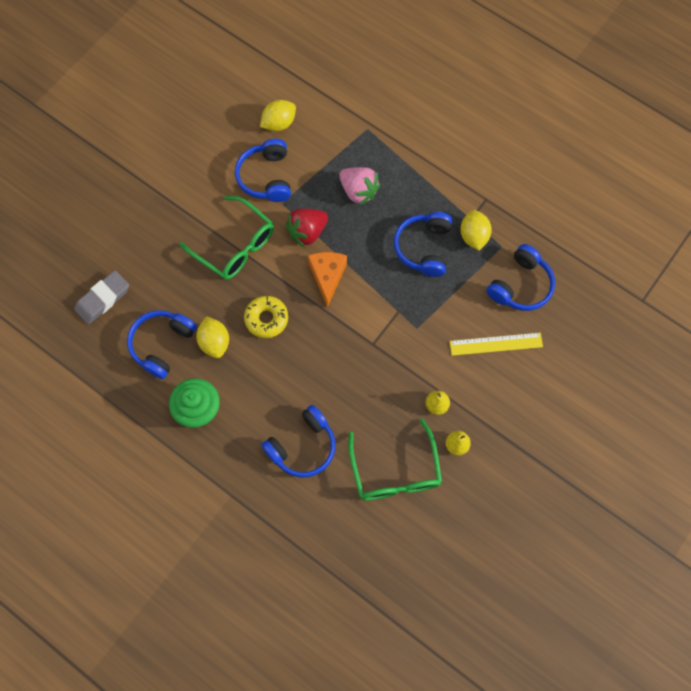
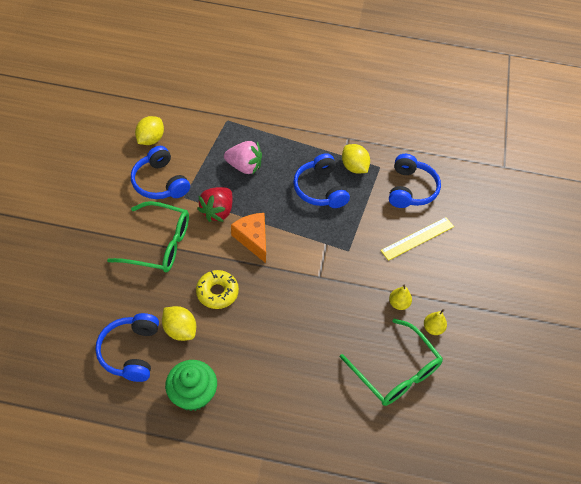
camera: 30 degrees left, 15 degrees down
(103, 299) = (54, 334): grey eraser -> none
(302, 446) = (305, 385): blue headphones -> none

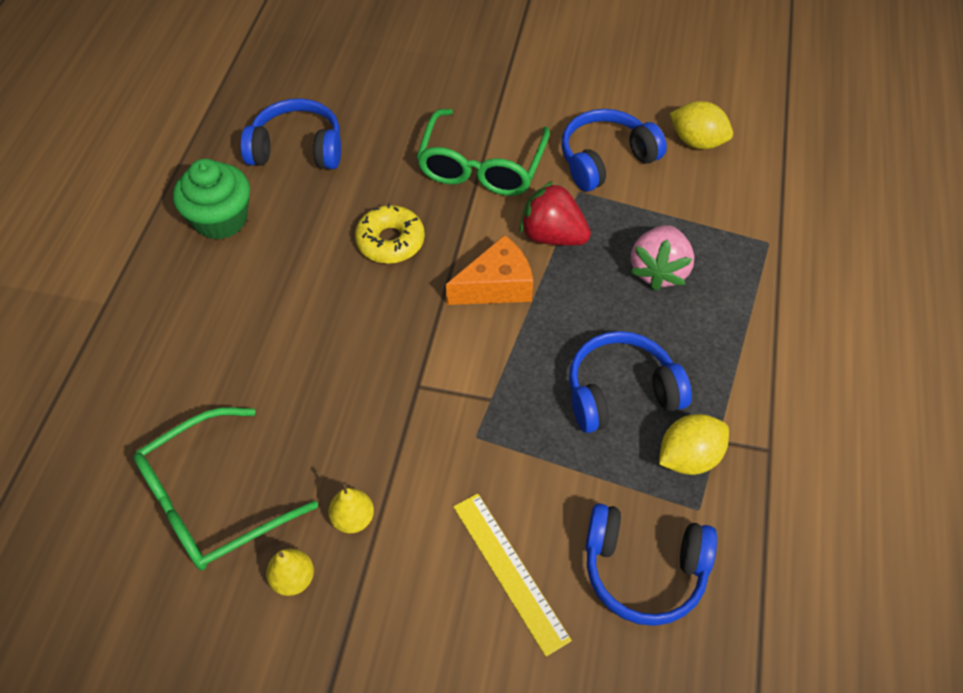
camera: 95 degrees right, 0 degrees up
(180, 330) = (327, 199): yellow lemon -> none

